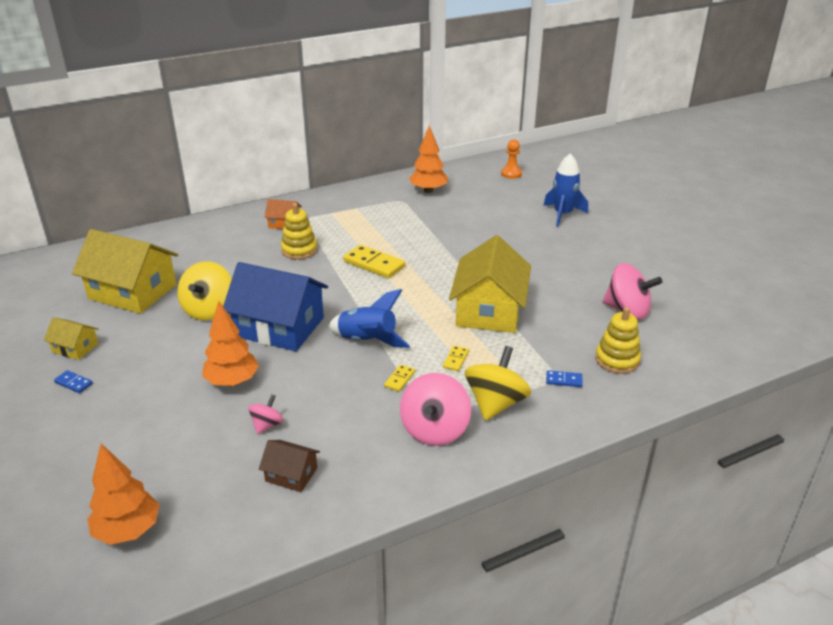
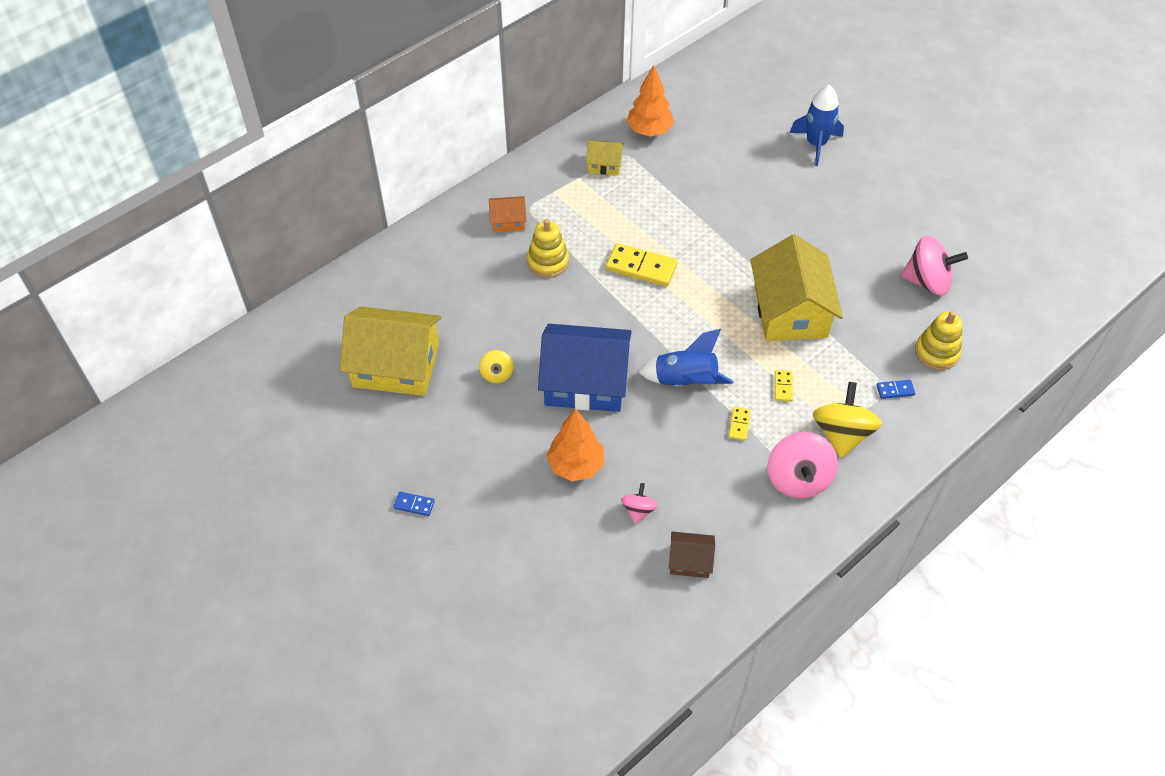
camera: 15 degrees left, 20 degrees up
(75, 348) = (384, 459): yellow house -> yellow house (604, 164)
(128, 530) = (575, 655): orange tree -> none
(209, 310) = (497, 374): yellow spinning top -> yellow spinning top, size x0.52
(511, 174) = (733, 82): orange pawn -> none

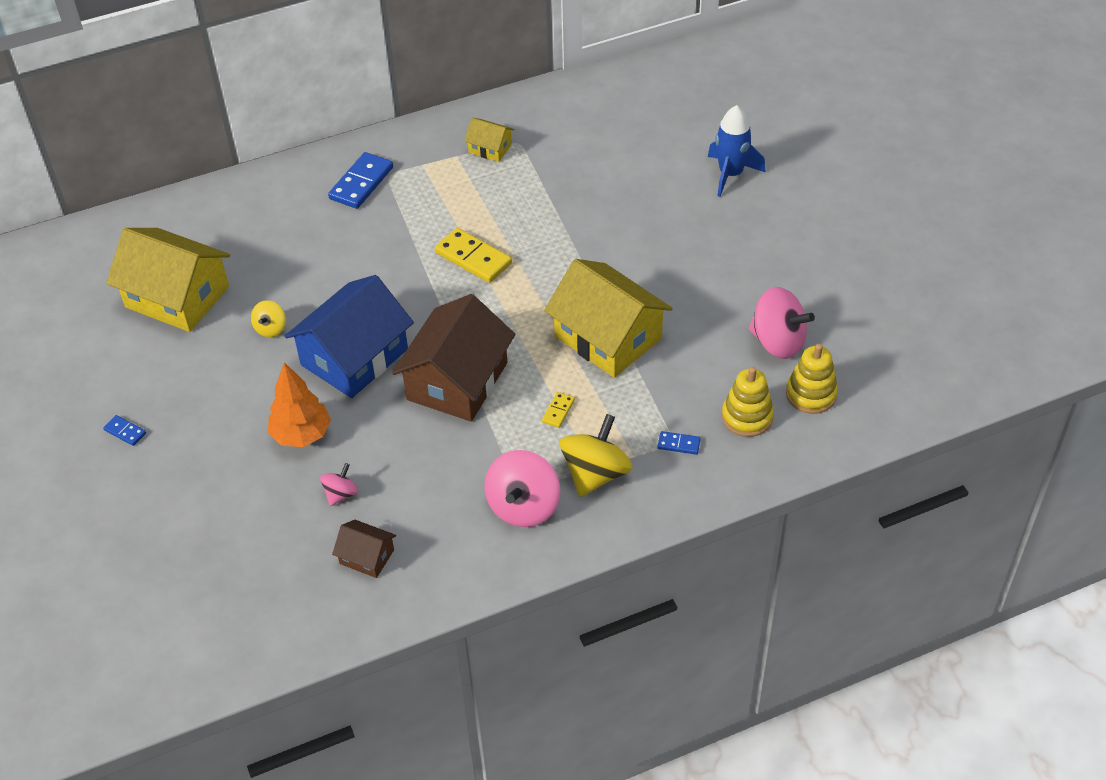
camera: 20 degrees right, 5 degrees down
(508, 221) = (361, 183): orange house -> blue domino
(548, 262) = (380, 232): yellow stacking toy -> yellow stacking toy (811, 394)
(585, 382) = (354, 357): blue house -> blue house turned 75 degrees counterclockwise
(649, 131) = (556, 124): orange tree -> none
(685, 381) = (457, 381): blue rocket -> brown house
(739, 425) = (491, 437): yellow domino -> none
(790, 311) = (608, 337): yellow house -> yellow house turned 60 degrees counterclockwise

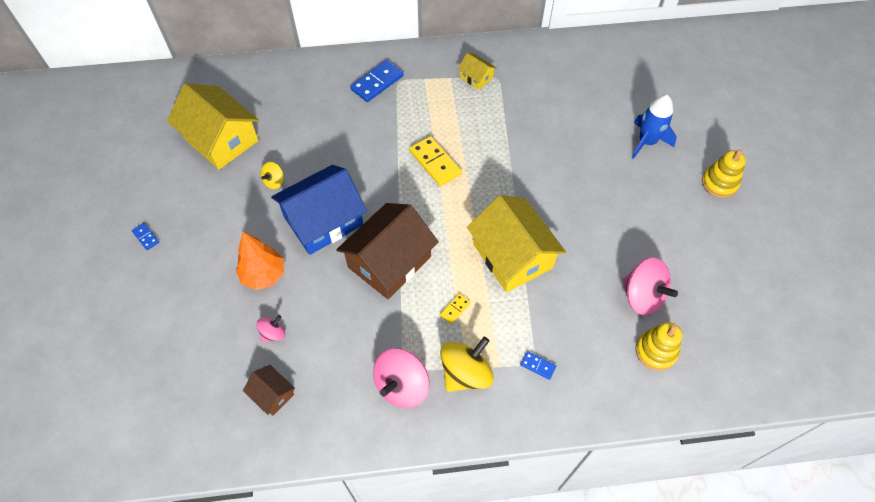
camera: 15 degrees right, 10 degrees up
(747, 417) = (598, 357): yellow stacking toy -> yellow stacking toy (719, 183)

